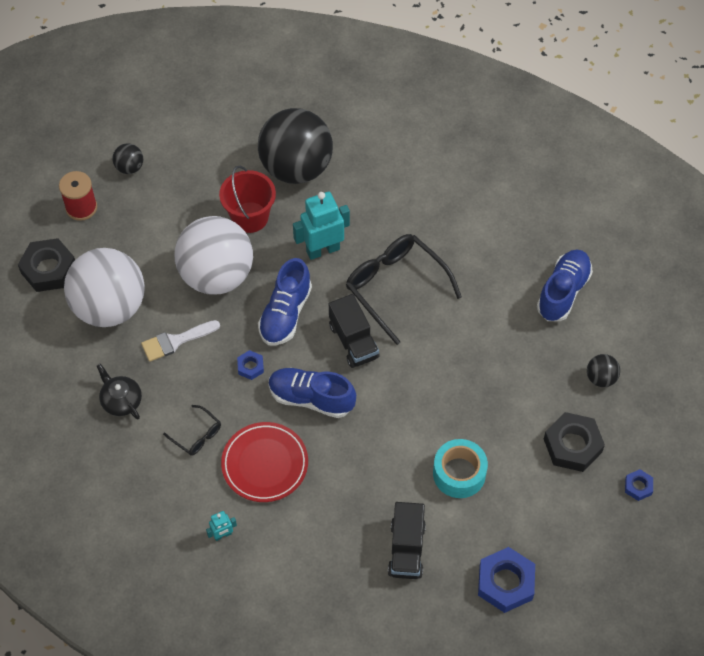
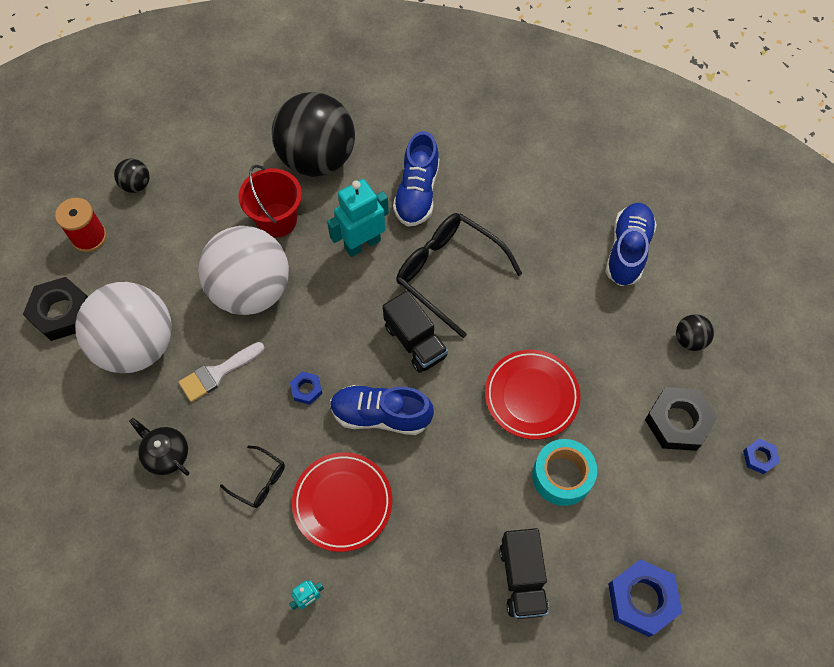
camera: 10 degrees left, 5 degrees up
(285, 314) = (334, 322): blue shoe -> blue shoe (417, 193)
(447, 403) = (531, 396): none -> red plate

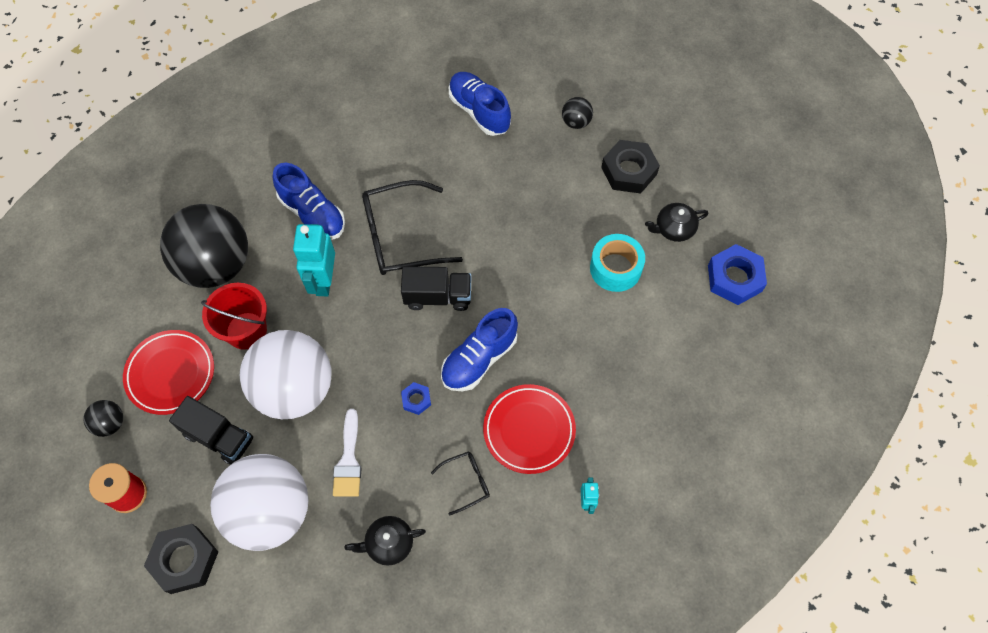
camera: 55 degrees left, 0 degrees up
(522, 578) = (670, 343): black truck -> black truck (219, 437)
(531, 396) = (542, 247): red plate -> red plate (171, 374)
(649, 504) = (674, 228): none -> black teapot
(759, 457) = (688, 142): blue nut -> none

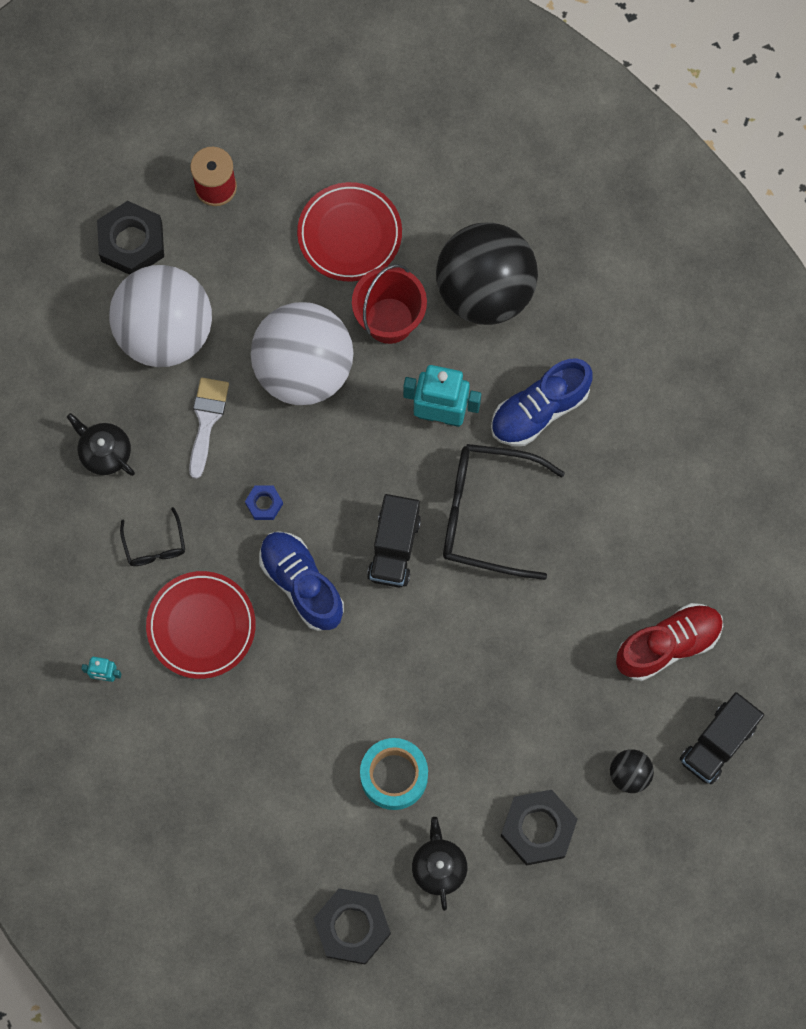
camera: 100 degrees right, 10 degrees up
(110, 423) = (301, 169): black ball -> none
(219, 437) = (262, 283): black truck -> black truck (717, 743)
(348, 460) = (206, 420): white brush -> white brush turned 90 degrees clockwise
(388, 543) = (104, 452): black teapot -> black teapot turned 45 degrees counterclockwise
(400, 237) = (487, 514): black glasses -> black glasses turned 75 degrees counterclockwise
(479, 111) = (668, 645): blue shoe -> red shoe
(734, 278) = (352, 927): blue nut -> black nut

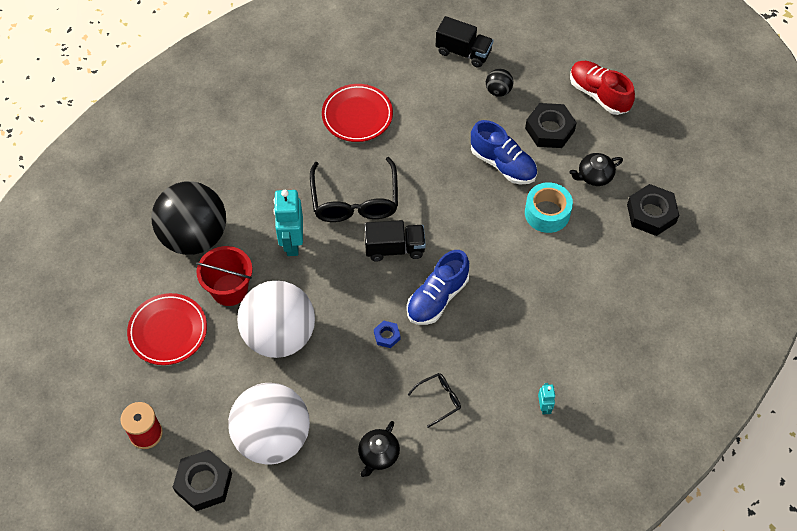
camera: 105 degrees left, 15 degrees down
(201, 626) = (487, 353): red plate -> red plate (357, 115)
(206, 420) = (334, 390): white brush -> none
(539, 410) = (274, 186): blue shoe -> blue shoe (503, 164)
(668, 645) = (411, 87): red shoe -> red shoe (598, 94)

